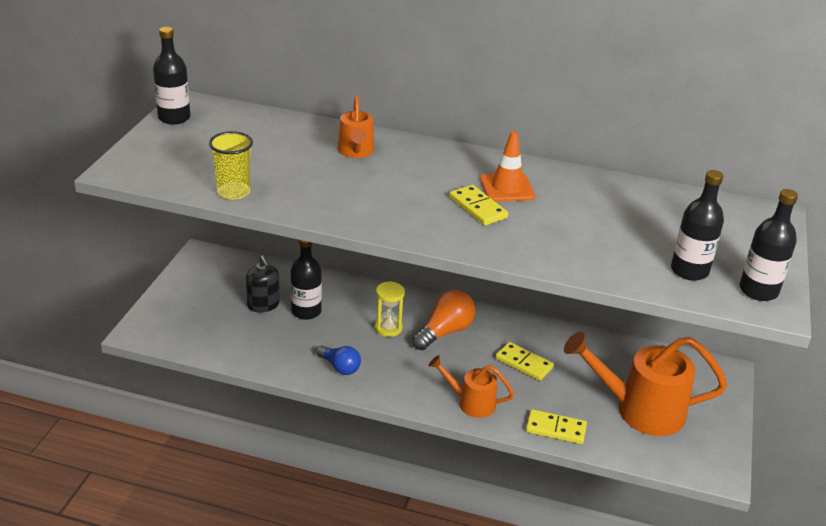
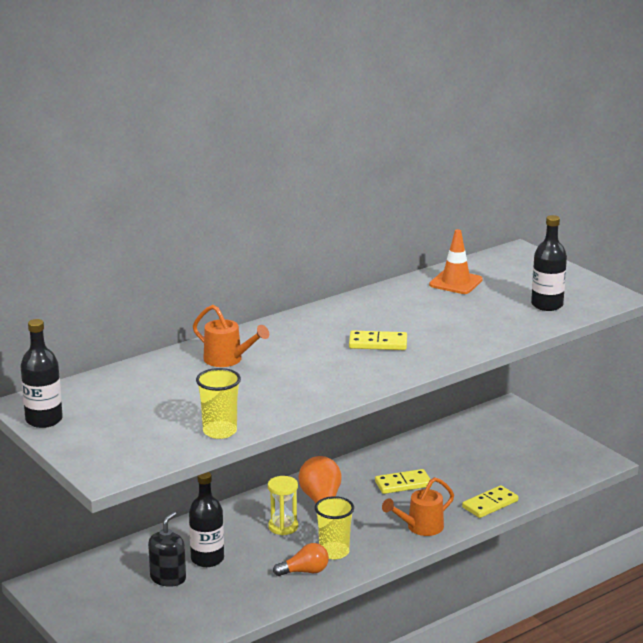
camera: 50 degrees left, 10 degrees down
(263, 305) = (168, 578): black soap dispenser -> black soap dispenser turned 75 degrees counterclockwise
(340, 367) = (305, 571): blue light bulb -> orange light bulb
(383, 370) = (334, 552): none -> yellow cup
(507, 188) = (365, 323): orange traffic cone -> orange traffic cone (455, 282)
(639, 410) = (509, 460): orange watering can -> none
(758, 291) = (593, 294): black bottle -> none

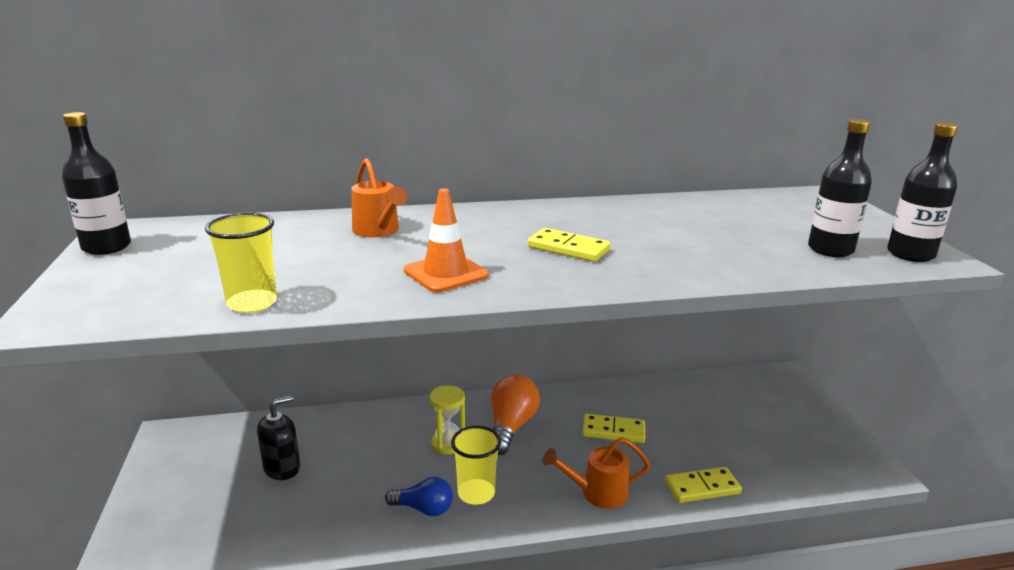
camera: 25 degrees right, 0 degrees up
(207, 559) = (341, 457): black bottle -> black bottle (910, 254)
(305, 571) = (424, 509): orange light bulb -> blue light bulb
(455, 282) = (723, 208): orange traffic cone -> orange traffic cone (445, 273)

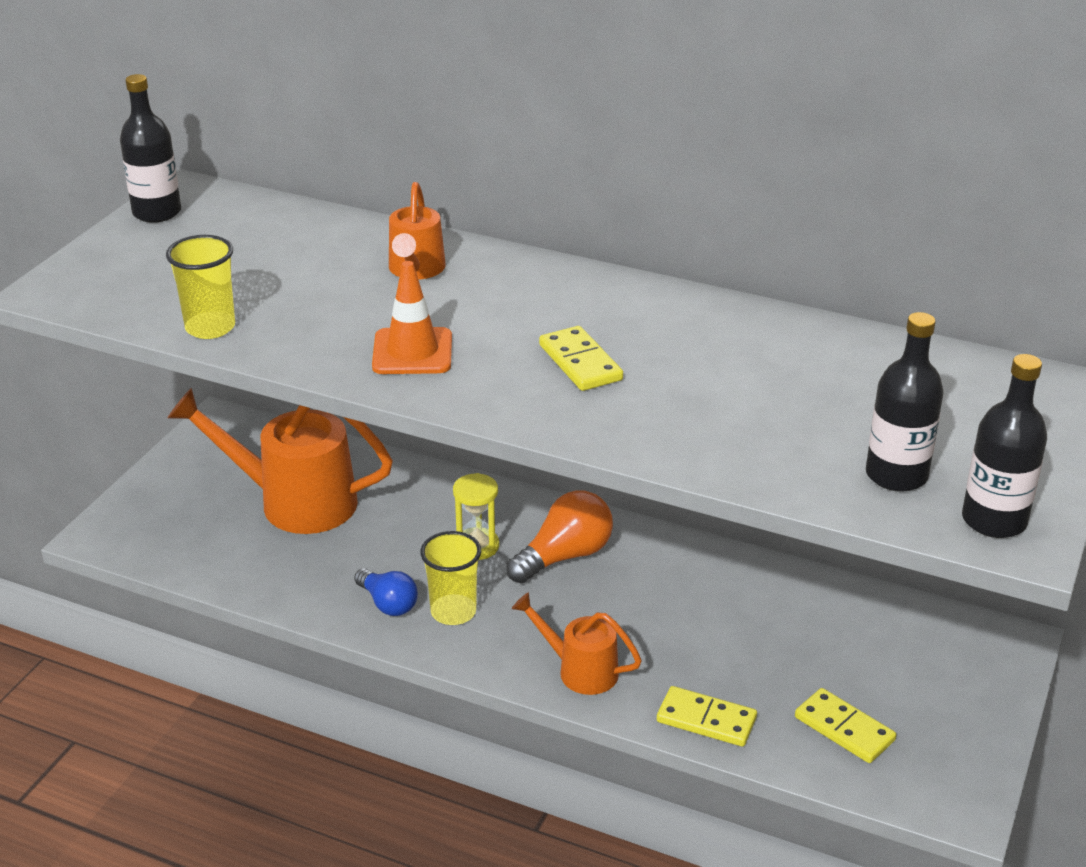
camera: 35 degrees right, 10 degrees up
(282, 468) = (294, 502): black soap dispenser -> orange watering can
(613, 431) = (679, 612): yellow domino -> yellow domino (844, 729)

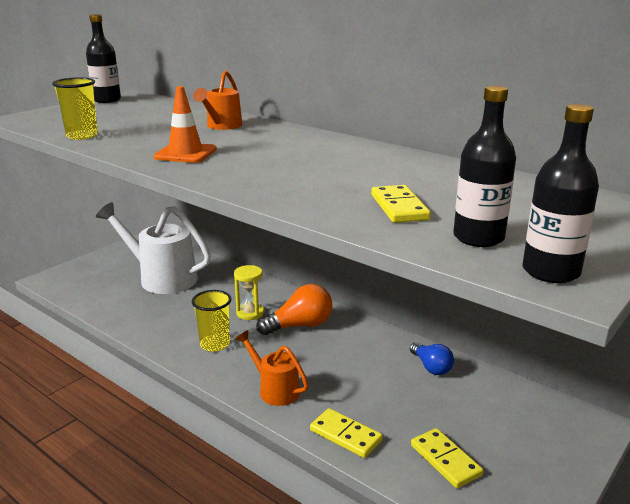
camera: 15 degrees right, 10 degrees down
(294, 502) = (161, 278): orange watering can -> white watering can
(388, 603) = (179, 334): blue light bulb -> blue light bulb (431, 367)
(580, 362) = (286, 166): yellow domino -> yellow domino (399, 207)

